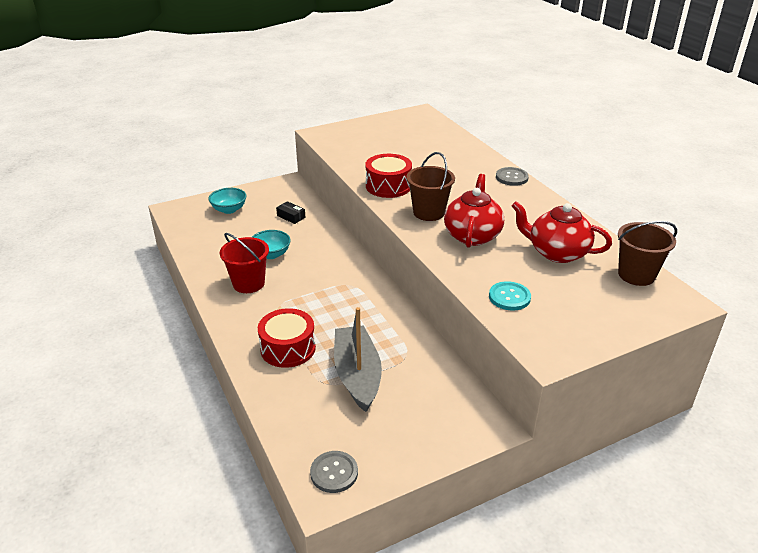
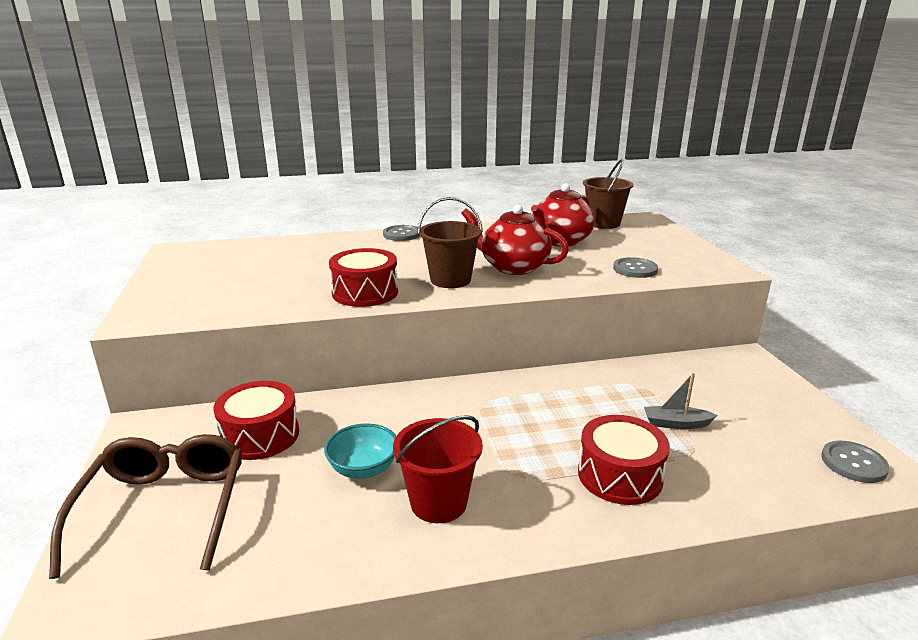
camera: 75 degrees left, 10 degrees down
(229, 209) = (164, 509): turquoise bowl -> brown glasses
(291, 216) = (260, 435): black box -> red drum
(357, 375) = (676, 424): grey boat -> grey boat, size x0.48
(509, 297) = (635, 269): turquoise button -> grey button

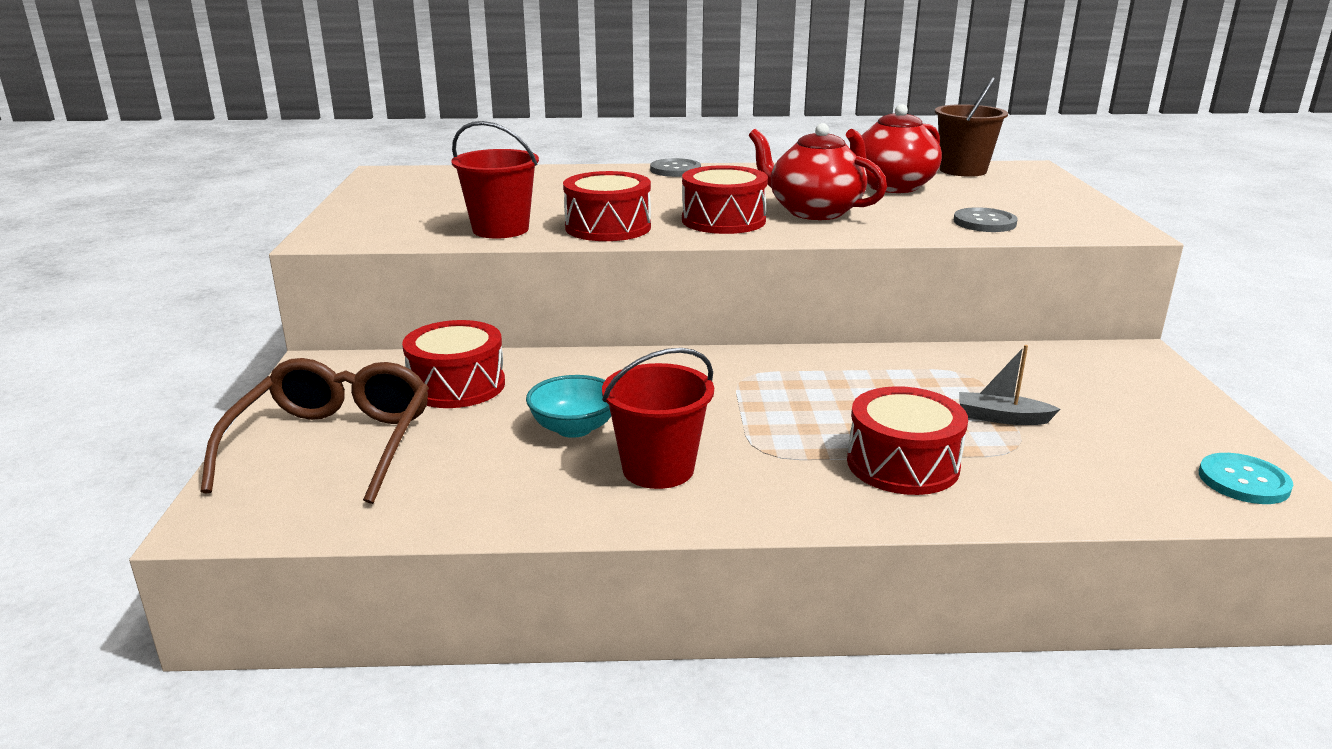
camera: 10 degrees right, 0 degrees up
(281, 300) = (500, 229): none -> red bucket
(450, 280) = (723, 220): brown bucket -> red drum
(853, 463) = (1243, 481): grey button -> turquoise button

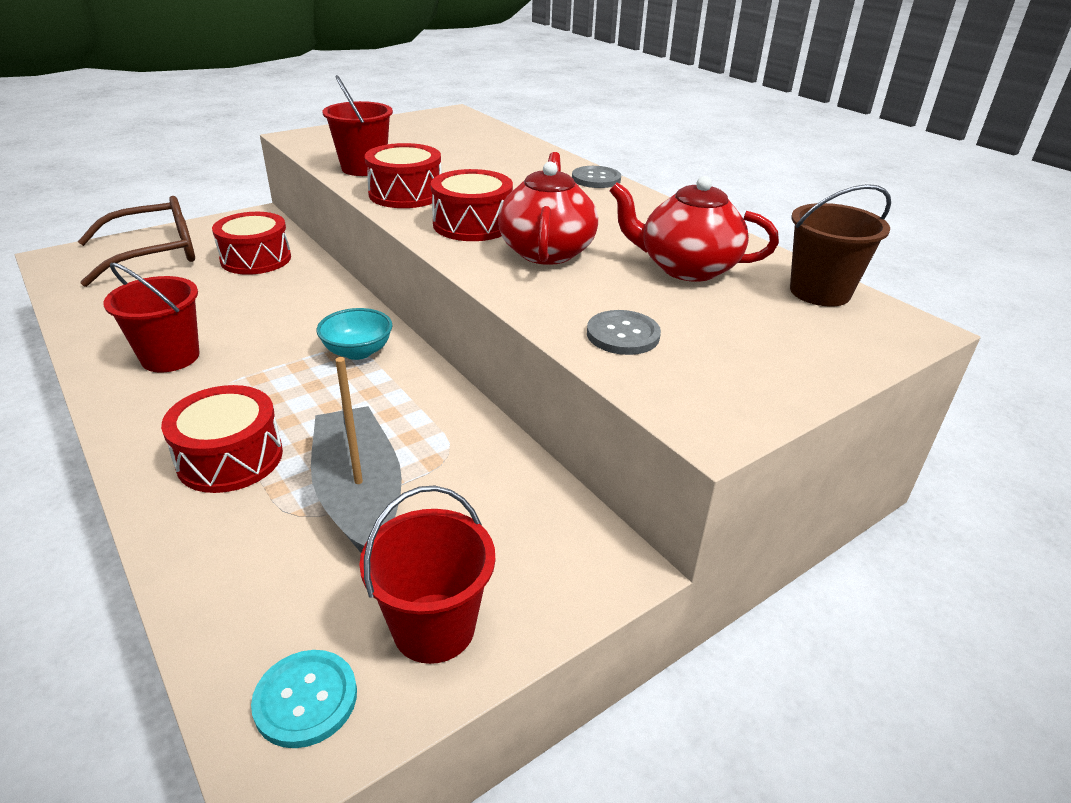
camera: 55 degrees right, 10 degrees up
(574, 428) = (216, 312): turquoise bowl -> turquoise bowl (358, 351)
(1001, 418) = (359, 495): grey boat -> grey boat, size x2.08
(1180, 423) = (434, 627): none -> red bucket

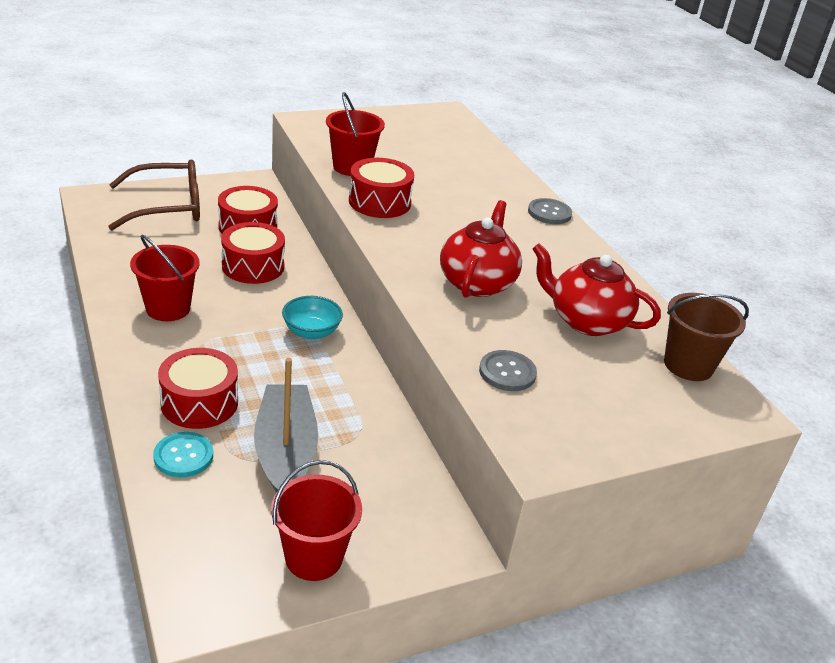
camera: 10 degrees right, 0 degrees up
(306, 699) = (220, 582): turquoise button -> turquoise button (183, 456)
(472, 224) = (425, 244): red drum -> red drum (253, 266)

